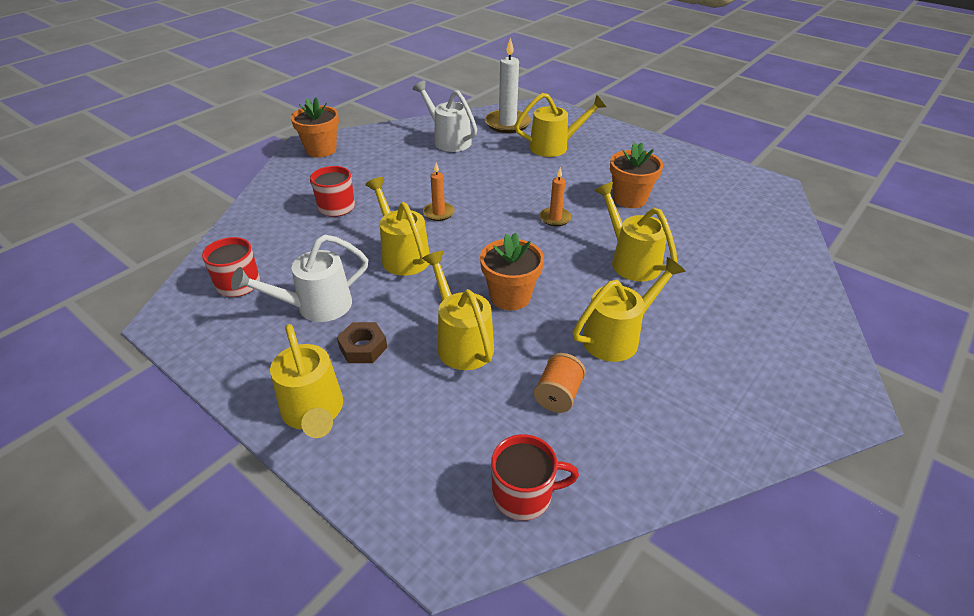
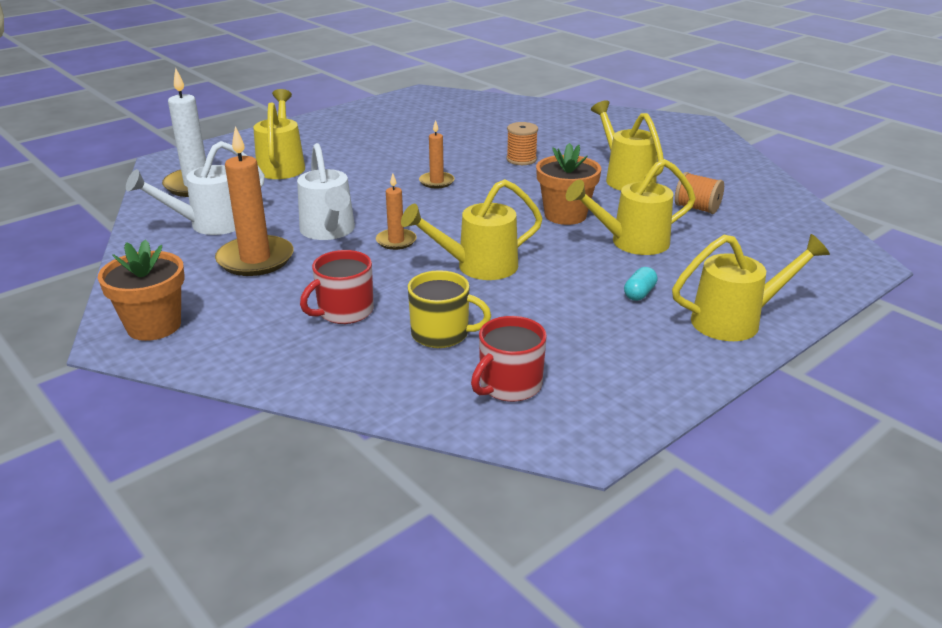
camera: 80 degrees left, 10 degrees down
(304, 249) = (442, 334): none -> yellow mug
(316, 306) = (567, 322): white watering can -> white watering can (329, 231)
(363, 347) = (639, 293): brown nut -> turquoise capsule
(402, 164) = (255, 259): none -> orange candle
(524, 494) = (801, 230): red mug -> none
(629, 199) = (416, 146): orange flower pot -> none
(631, 261) = (521, 159): yellow watering can -> orange spool

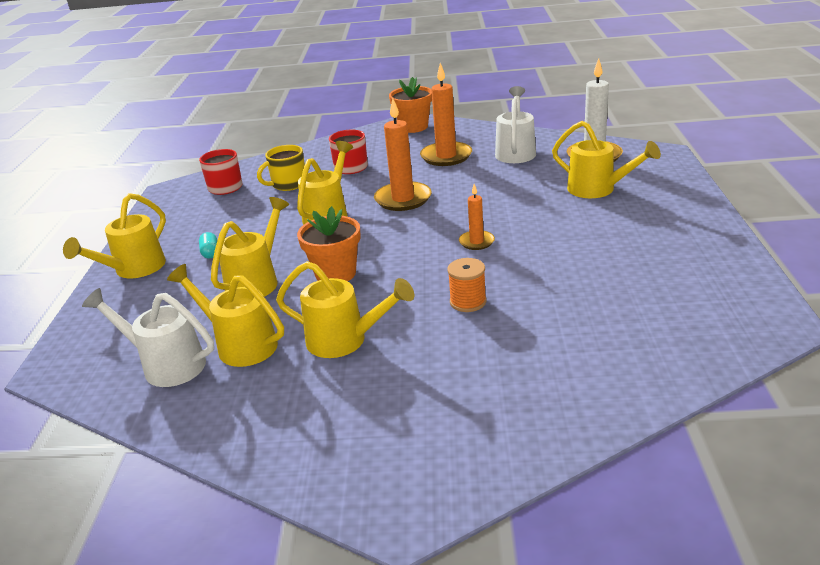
camera: 135 degrees right, 0 degrees up
(329, 231) = (451, 182): white watering can -> white watering can (167, 365)
(396, 241) = (403, 199): orange candle -> orange candle, size x1.81
(696, 208) = (240, 345): orange spool -> yellow watering can

